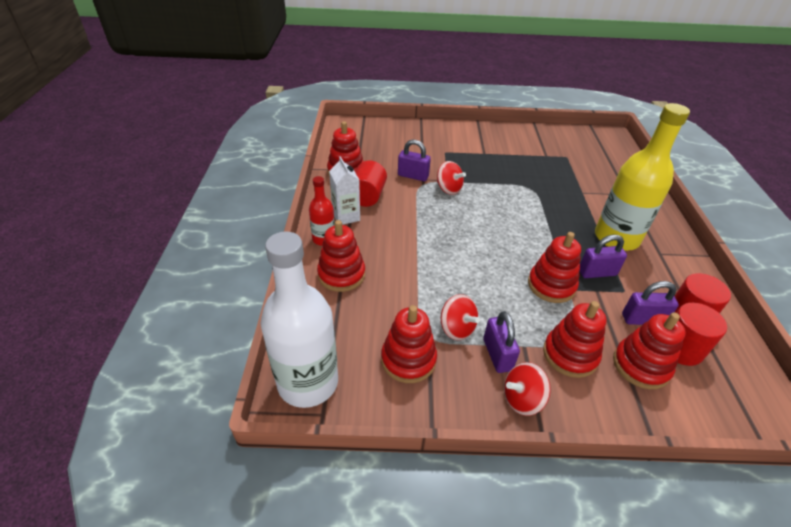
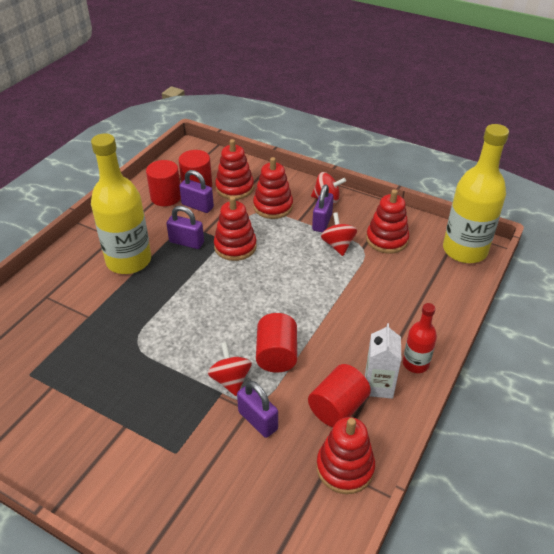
camera: 150 degrees left, 0 degrees up
(308, 382) = (464, 250): white bottle -> yellow bottle
(341, 275) = (411, 318): red stacking toy -> none
(431, 211) = (276, 355): none -> red cylinder

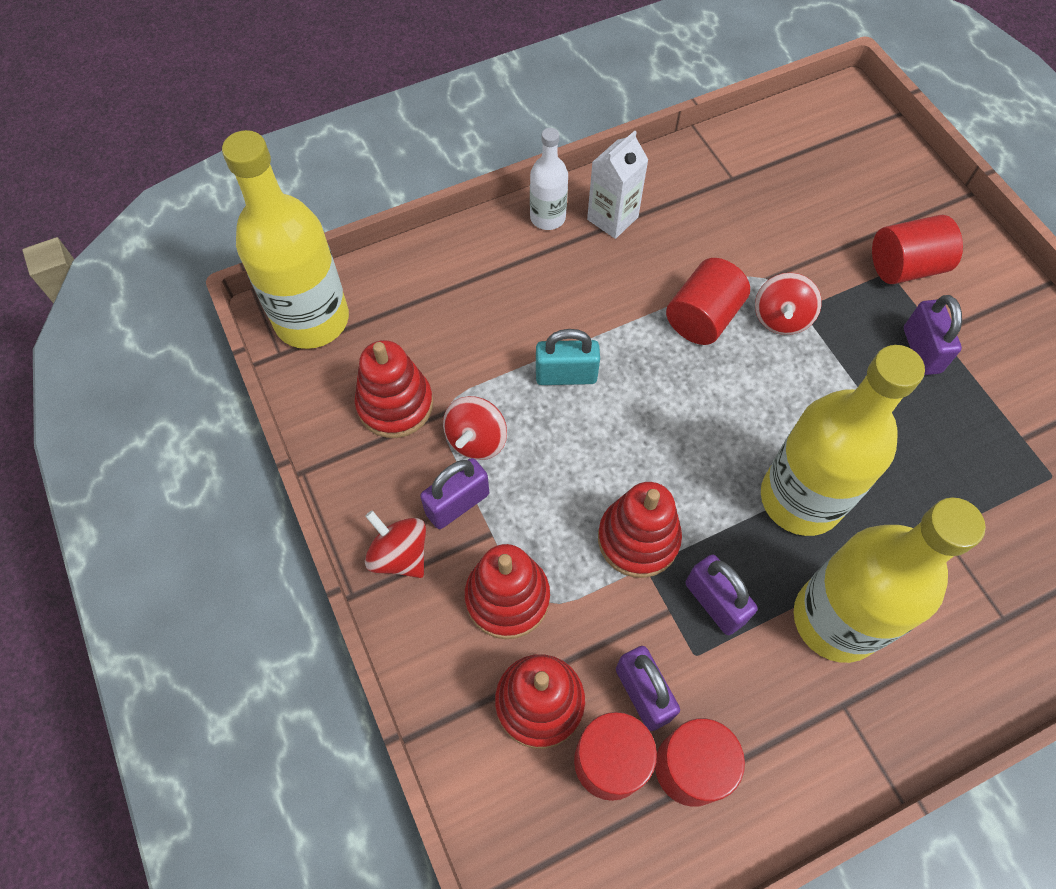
camera: 145 degrees left, 20 degrees up
(168, 296) = (800, 498): none -> yellow bottle
(258, 420) = (777, 256): purple padlock -> purple padlock (921, 350)
(323, 289) = (566, 375): none -> turquoise padlock
(337, 407) = (678, 221): red cylinder -> red cylinder (905, 267)
(345, 468) = (717, 167): red stacking toy -> none
(415, 363) = (547, 217): red bottle -> white bottle

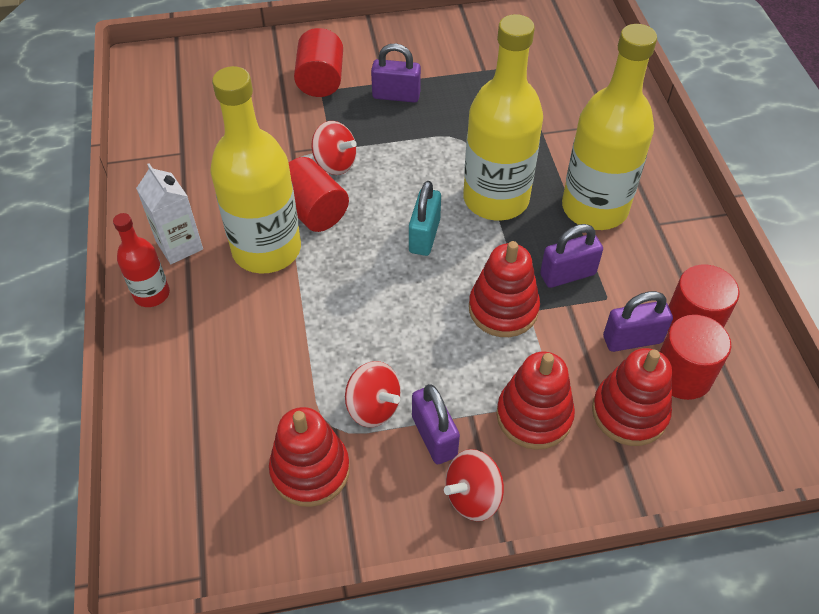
camera: 75 degrees left, 10 degrees down
(312, 319) = (172, 535): yellow bottle -> yellow bottle (266, 249)
(547, 217) = (151, 294): white bottle -> red bottle
(566, 375) = (331, 321): turquoise padlock -> turquoise padlock (424, 236)

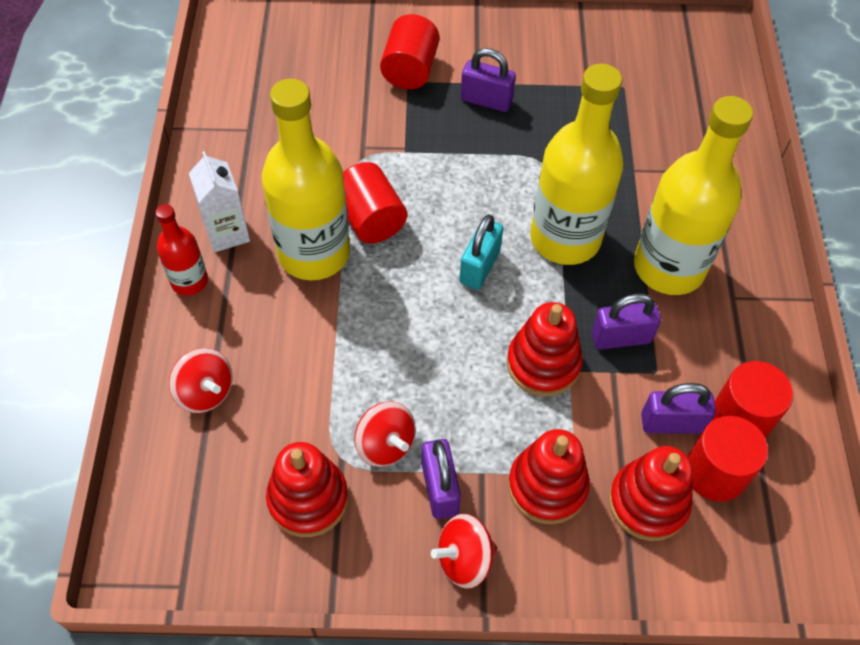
camera: 10 degrees right, 5 degrees up
(335, 163) = (404, 168): red spinning top -> red spinning top (205, 392)

